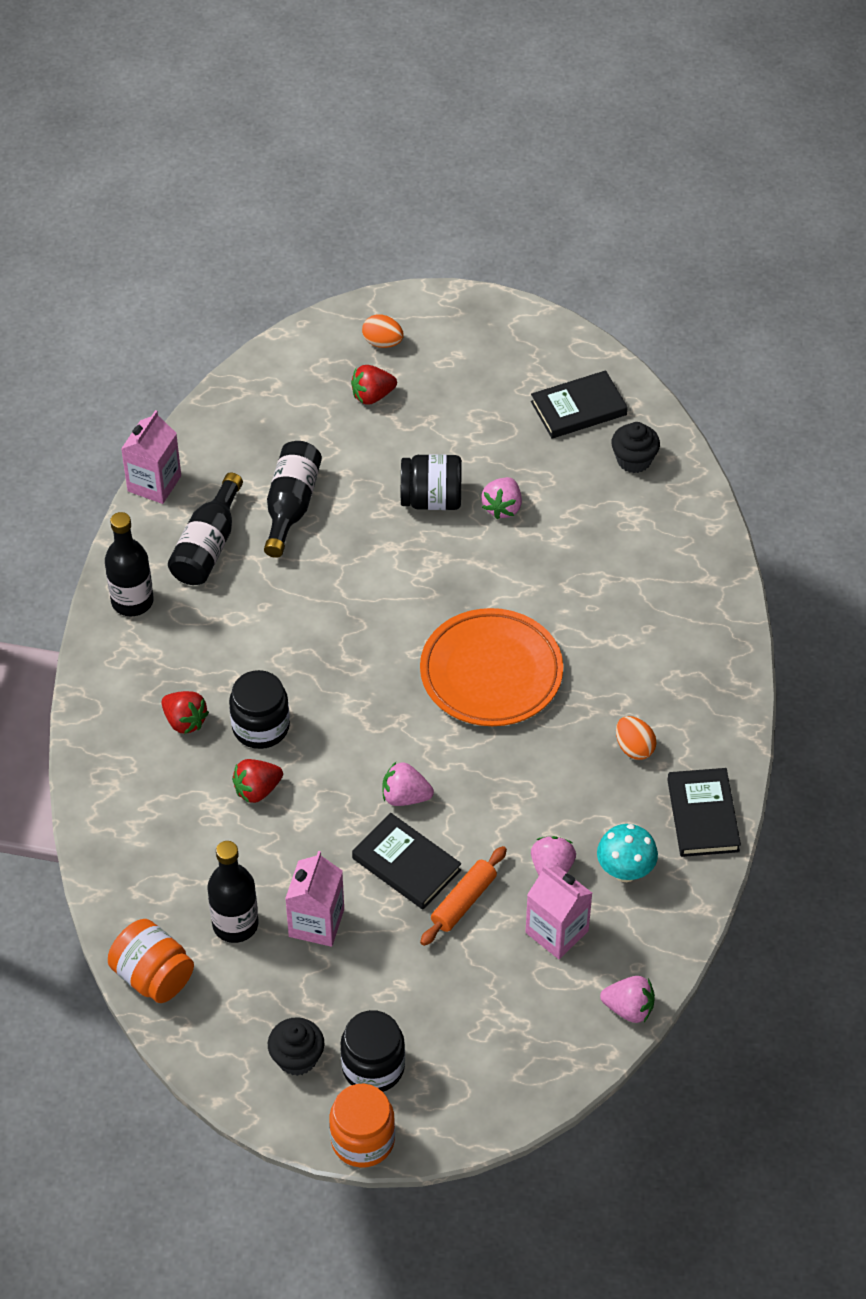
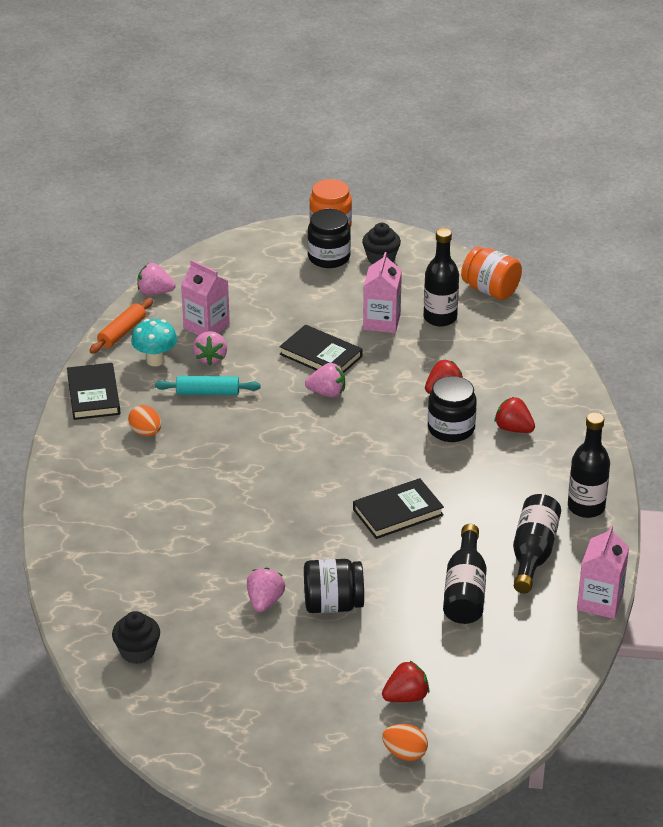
camera: 175 degrees right, 15 degrees down
(463, 901) = (276, 338): orange rolling pin -> orange rolling pin (122, 332)
(491, 673) = (266, 474): orange plate -> none
(557, 808) = (208, 392): none -> turquoise rolling pin
(578, 408) = (193, 698): black book -> black book (398, 512)

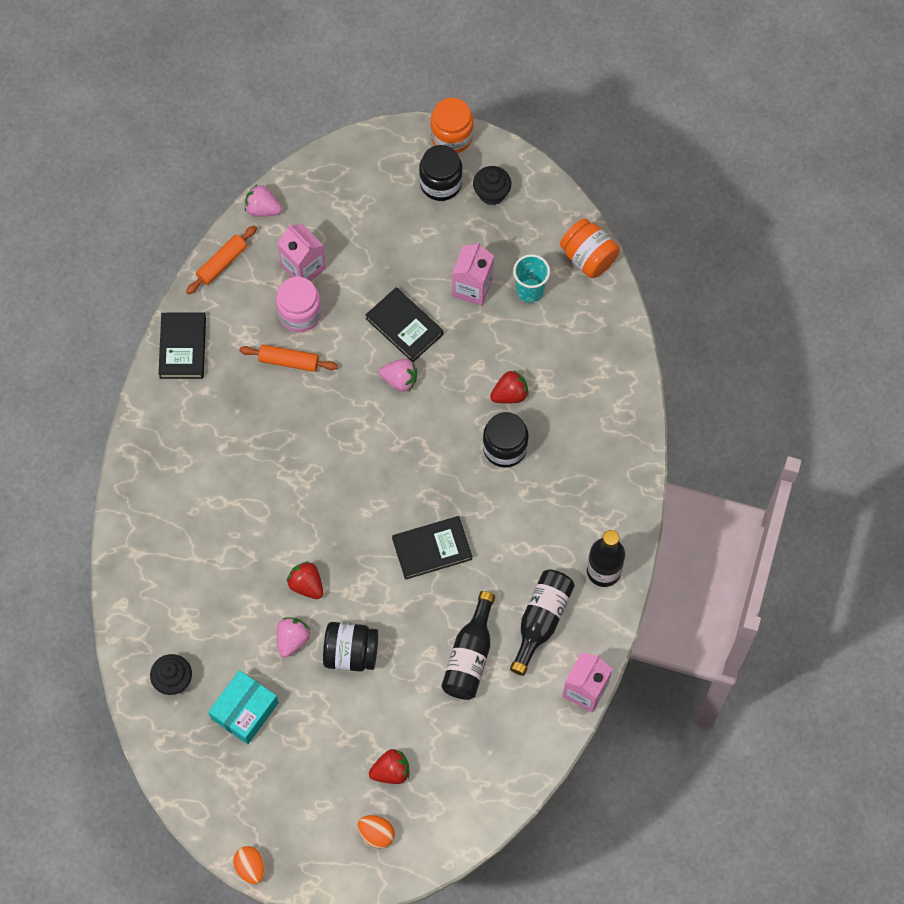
camera: 10 degrees right, 30 degrees up
(146, 432) = (223, 406): orange egg -> orange egg (251, 867)
(155, 360) = (247, 308): turquoise mushroom -> none
(208, 392) = (289, 361): turquoise rolling pin -> orange rolling pin
(211, 358) = (300, 313): pink strawberry -> pink jar
(225, 667) = (244, 710): none -> turquoise box
(440, 318) = (530, 291): black bottle -> turquoise cup
(513, 429) = (563, 457): red strawberry -> red strawberry (306, 585)

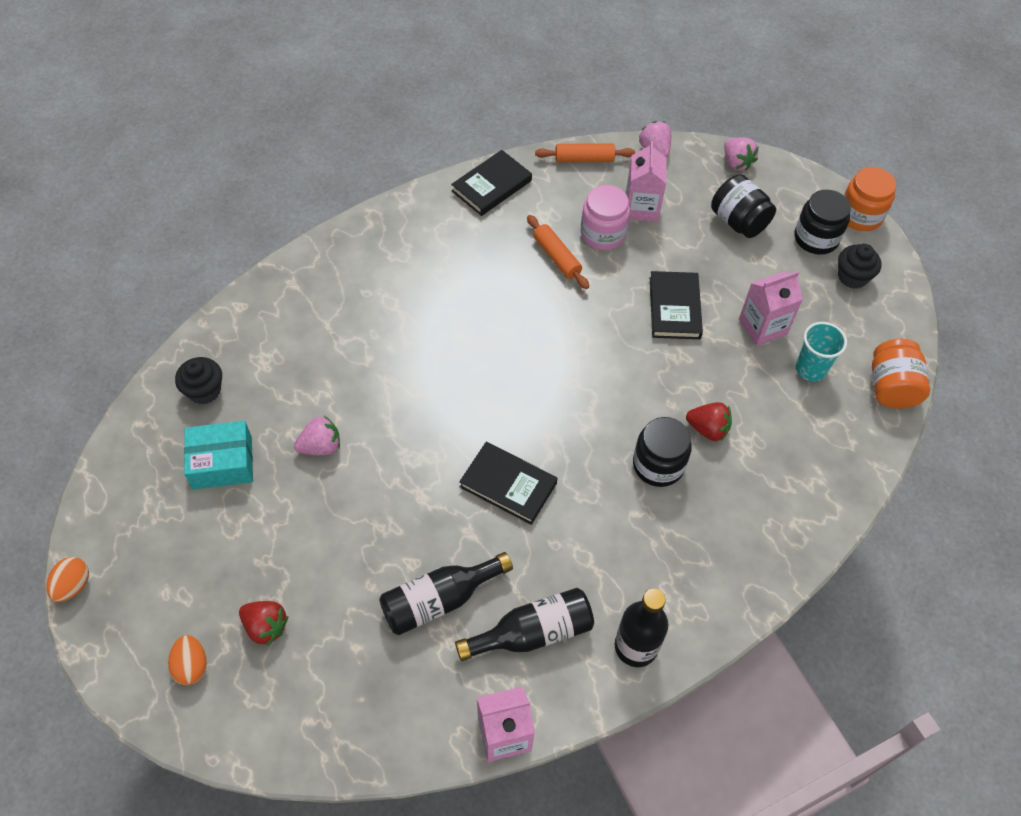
camera: 45 degrees right, 10 degrees down
(306, 585) = (380, 418): red strawberry -> none
(351, 653) = (351, 500): black jar -> black jar (738, 221)
(400, 380) = (627, 341): pink strawberry -> pink strawberry (736, 163)

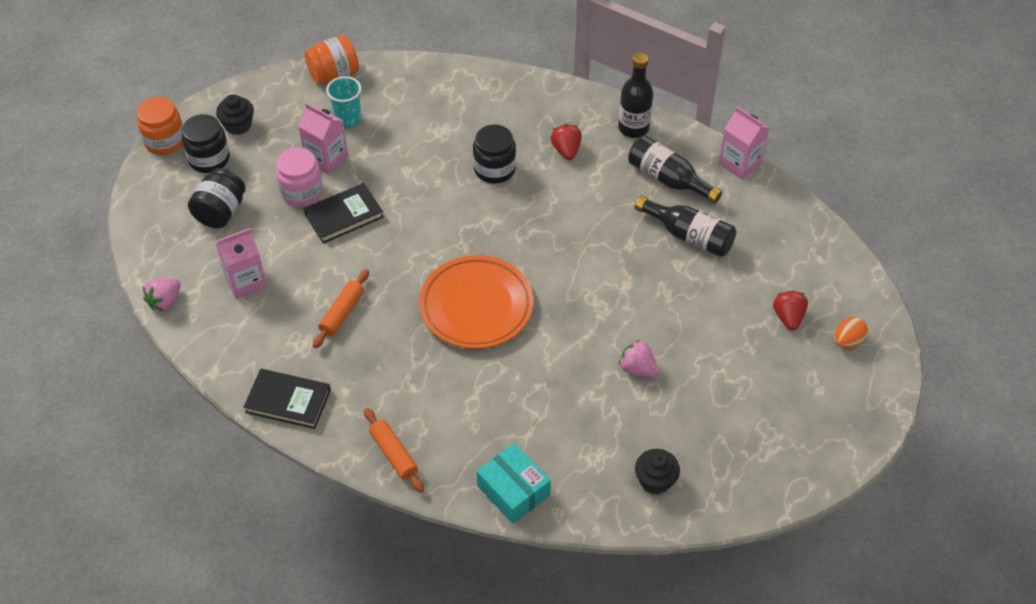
camera: 120 degrees left, 5 degrees down
(73, 586) = (866, 450): orange egg -> none
(222, 463) = (702, 424): turquoise box -> turquoise box (513, 490)
(491, 357) = (476, 306): none -> orange plate
(508, 485) = (576, 241): black book -> none
(584, 159) = (209, 348): orange rolling pin -> orange rolling pin (394, 454)
(603, 234) = (294, 294): pink jar -> pink jar (302, 192)
(708, 429) = (444, 155): red strawberry -> red strawberry (566, 150)
(736, 163) = (147, 239): pink strawberry -> none

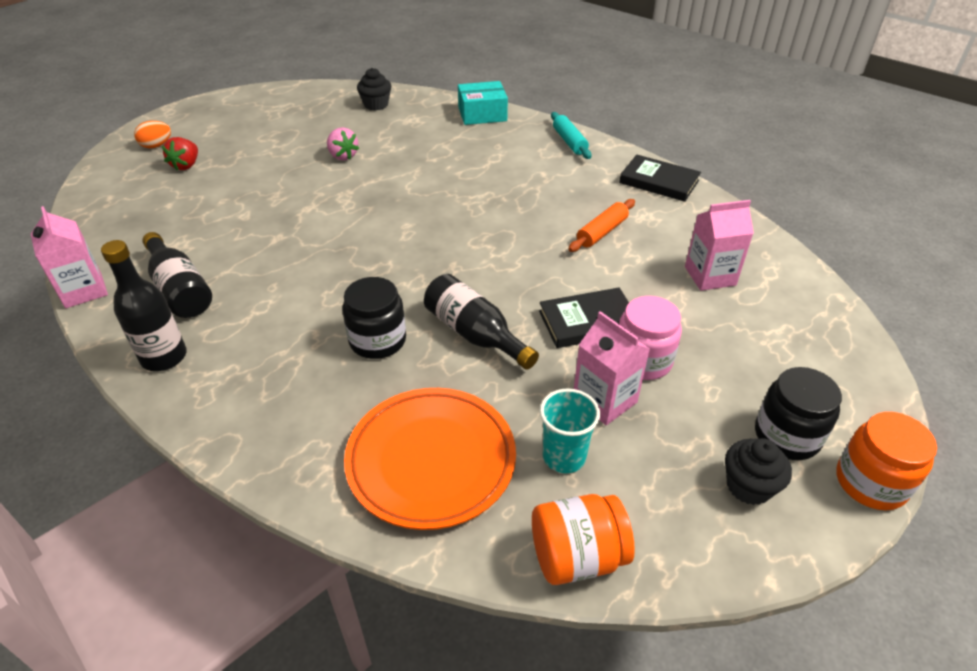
camera: 165 degrees left, 10 degrees down
(165, 302) = (802, 272): pink strawberry -> none
(221, 212) = (753, 356): black jar -> none
(394, 454) = (569, 142): orange rolling pin -> turquoise rolling pin
(476, 306) = (463, 216): orange plate -> orange plate (431, 461)
(513, 490) = (482, 114): turquoise box -> turquoise box turned 75 degrees counterclockwise
(566, 150) = (272, 346): red strawberry -> none
(689, 236) = (211, 234): black bottle -> black bottle (475, 334)

